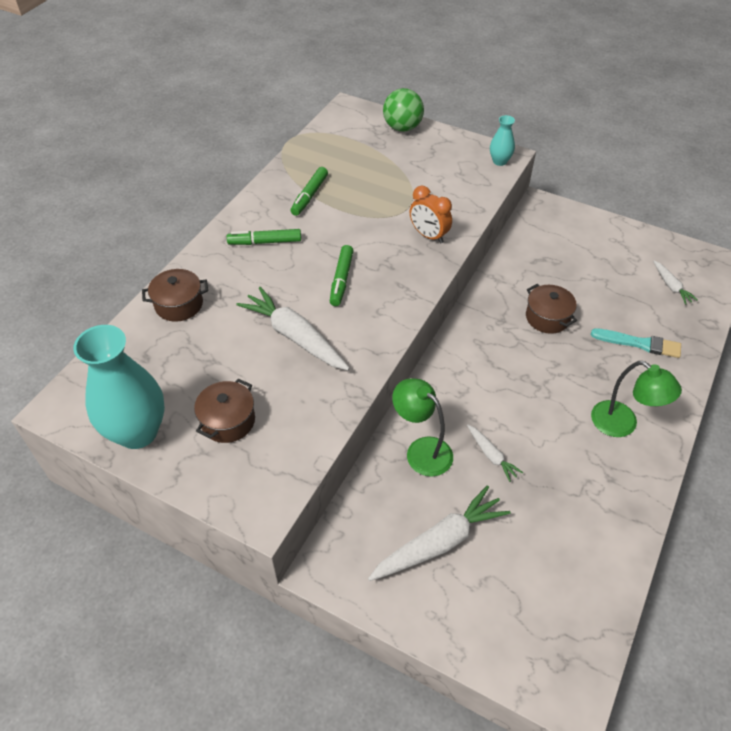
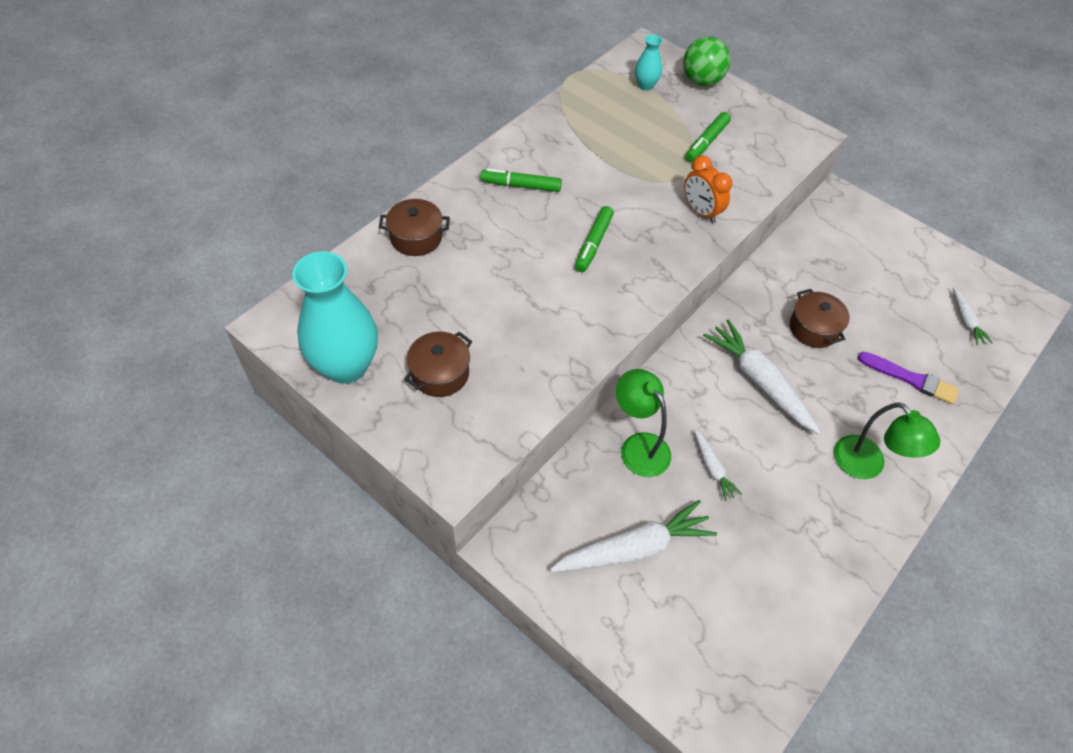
camera: 10 degrees right, 5 degrees up
(294, 336) = (529, 296): white carrot -> white carrot (759, 381)
(309, 196) = (580, 142): green marker -> green marker (706, 142)
(499, 161) = (802, 140): turquoise vase -> turquoise vase (645, 85)
(639, 343) = (910, 379): turquoise brush -> purple brush

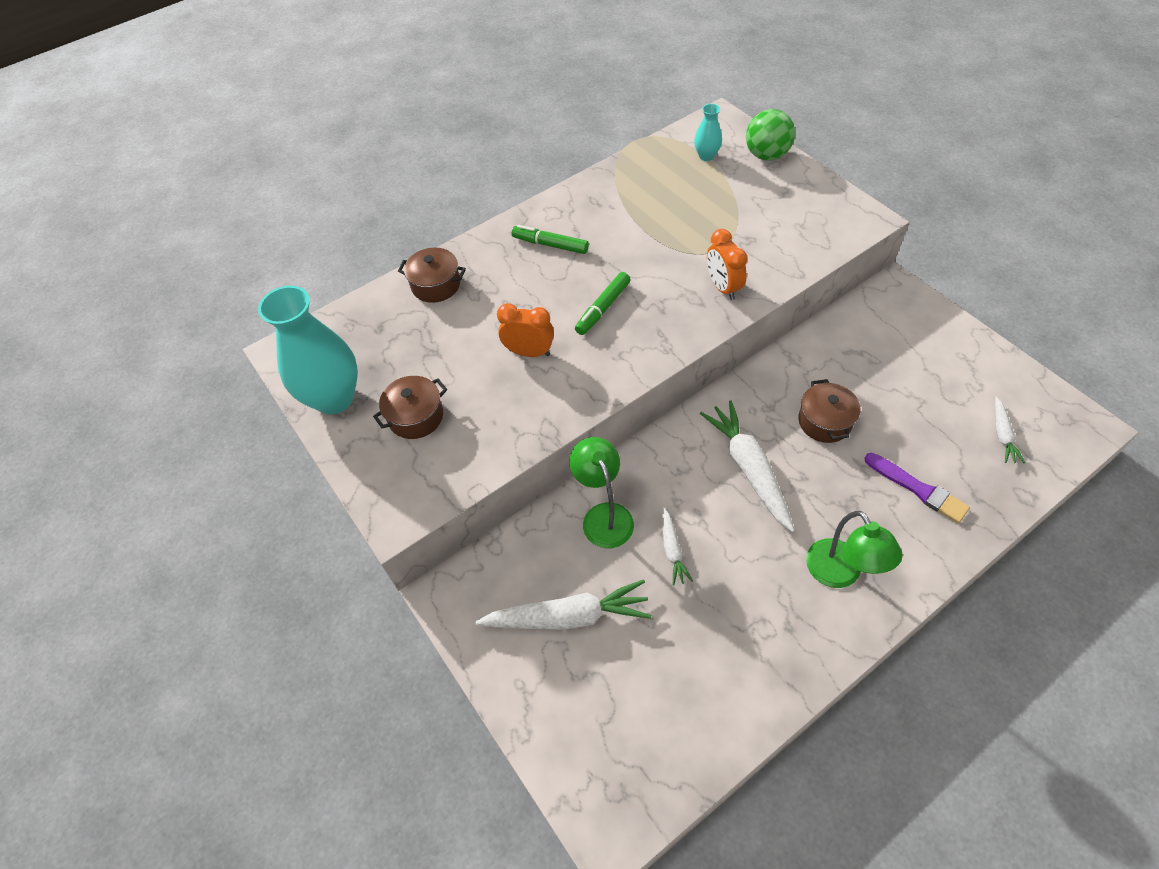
camera: 20 degrees right, 0 degrees up
(535, 295) = (529, 352): none -> orange clock
(706, 142) = (751, 217): green marker -> none

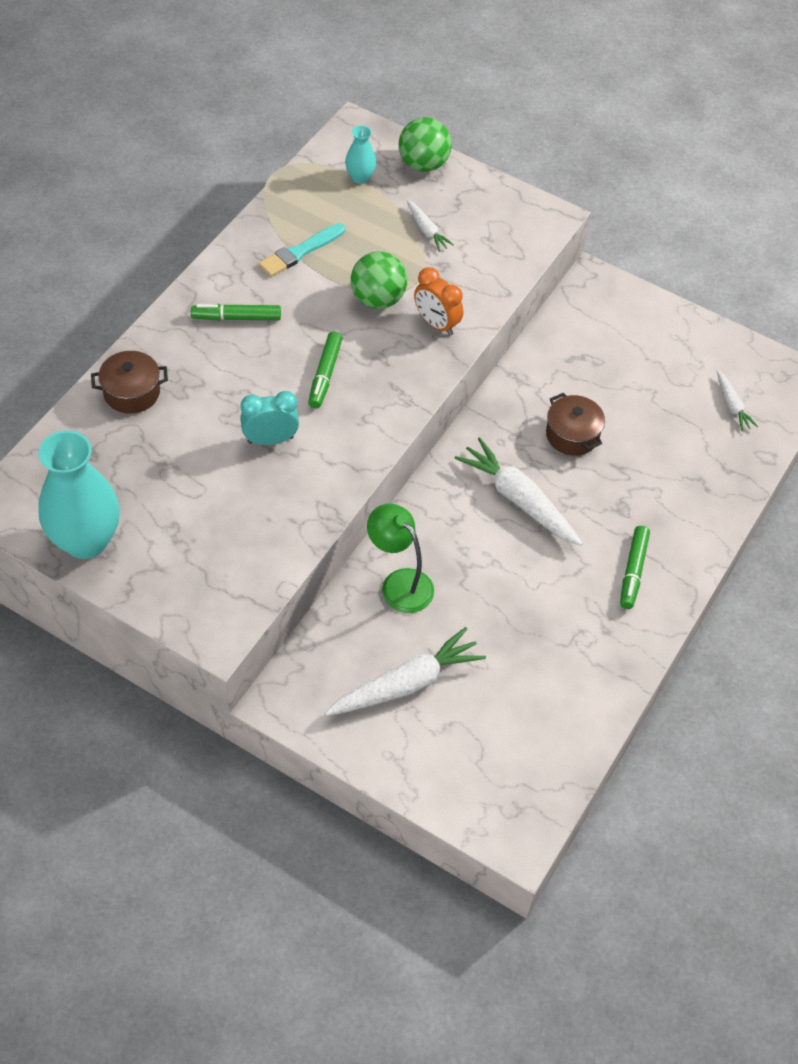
camera: 30 degrees left, 0 degrees up
(416, 417) = (185, 535): brown pot -> none
(529, 352) = (270, 440): orange clock -> turquoise clock
(629, 204) = (300, 252): none -> turquoise brush
(672, 550) = (477, 595): white carrot -> white carrot (427, 230)
(678, 255) = (378, 299): none -> green ball
(840, 574) = (633, 571): green lamp -> green marker
(918, 489) = (675, 476): purple brush -> none

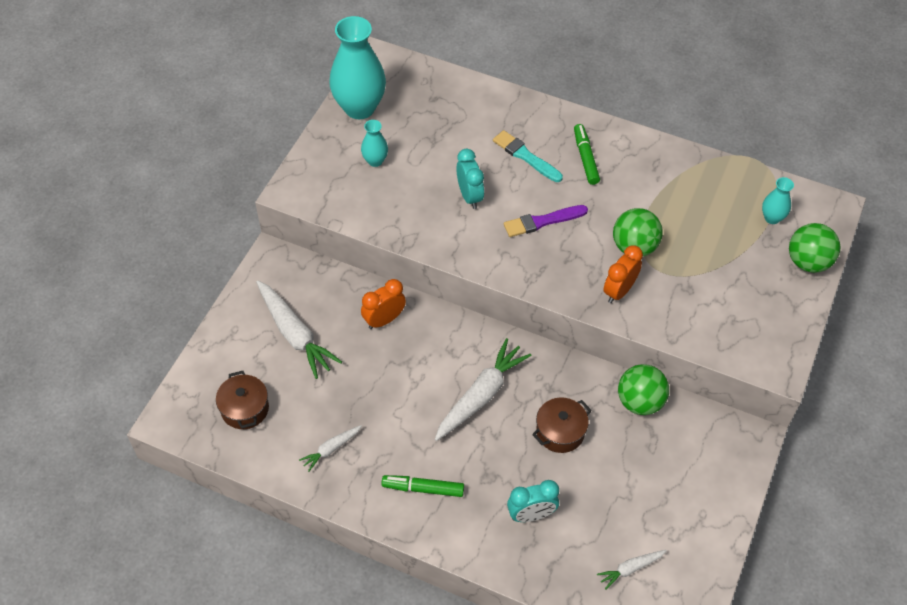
camera: 85 degrees right, 0 degrees up
(132, 392) = (495, 109): brown pot -> brown pot (245, 409)
(187, 533) = (375, 161): none -> turquoise vase
(300, 252) = (669, 188): turquoise brush -> turquoise brush (525, 156)
(325, 375) = (542, 221): green marker -> purple brush
(399, 583) = (384, 320): green lamp -> orange clock
(427, 230) = (726, 273): white carrot -> white carrot (331, 449)
(542, 360) = (640, 402): none -> green ball
(669, 477) = (531, 515): none -> turquoise clock

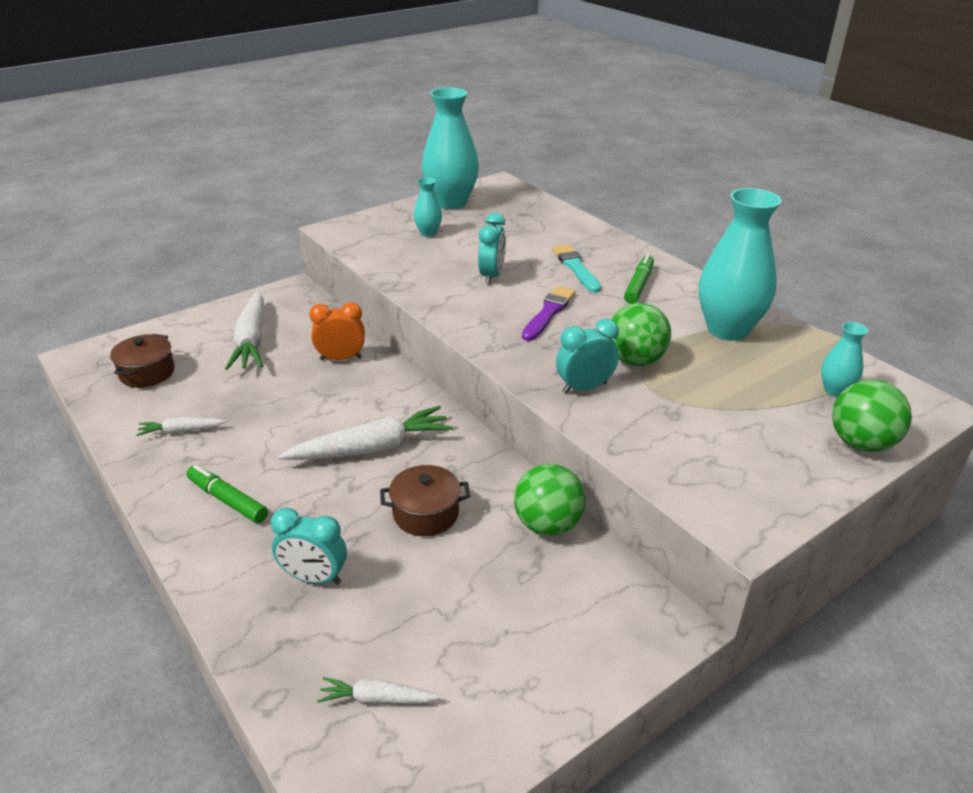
camera: 30 degrees right, 20 degrees down
(542, 221) = (548, 312): purple brush -> purple brush turned 105 degrees clockwise
(619, 291) = (584, 388): orange clock -> turquoise clock
(675, 184) = (727, 329): none -> turquoise vase

